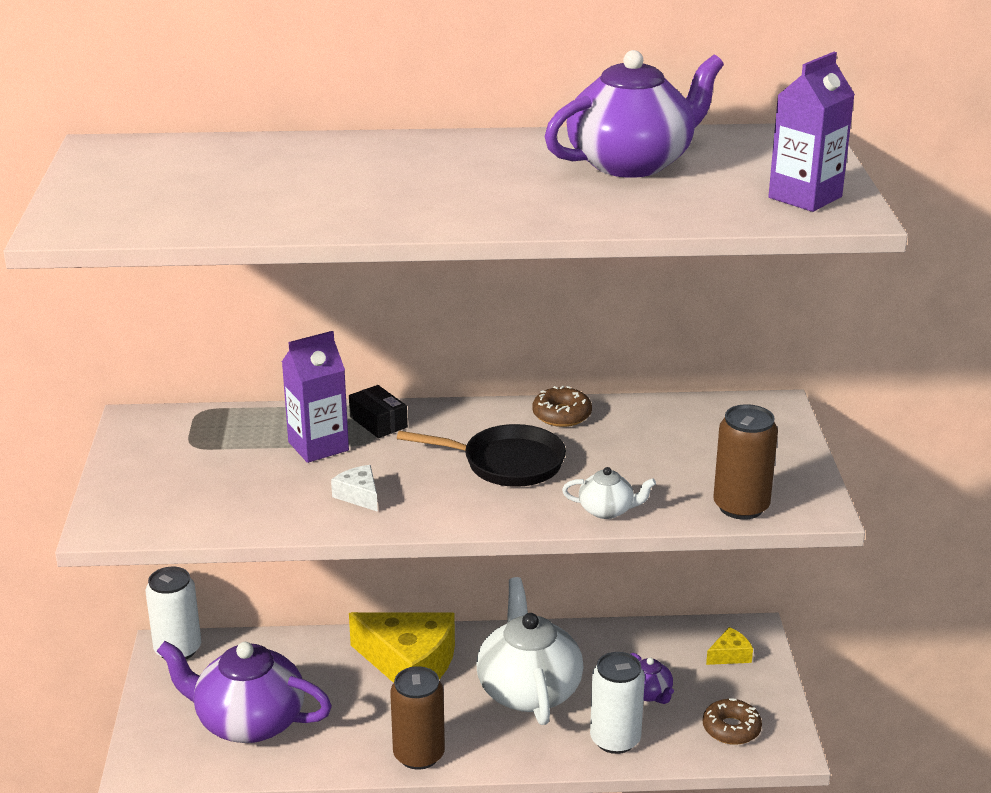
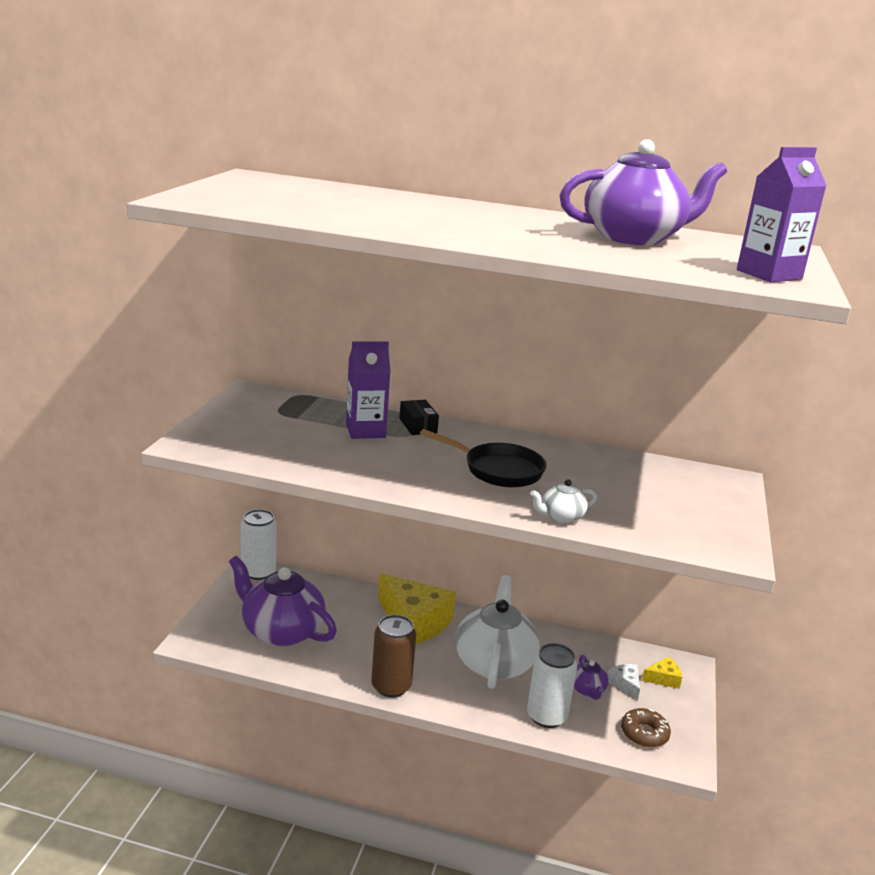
camera: 15 degrees right, 5 degrees down
(359, 495) = (375, 466): white cheese -> white cheese (625, 684)
(561, 415) = (558, 449): brown donut -> none
(607, 510) = (561, 516): white teapot -> white teapot turned 135 degrees clockwise
(741, 507) = (673, 538): brown can -> none

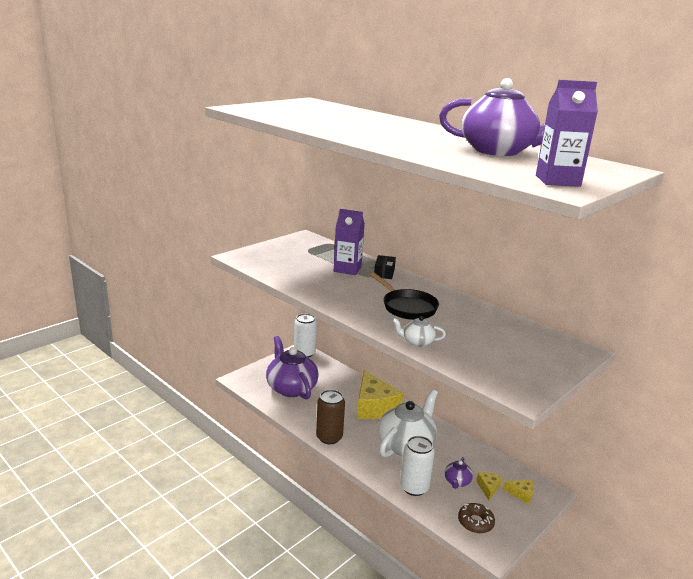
camera: 30 degrees right, 0 degrees up
(625, 684) = (488, 488): white cheese -> yellow cheese

